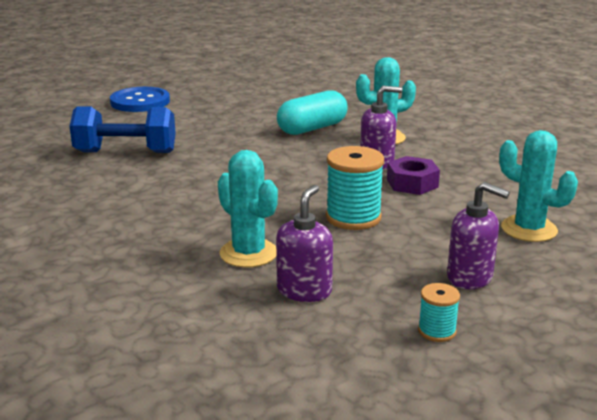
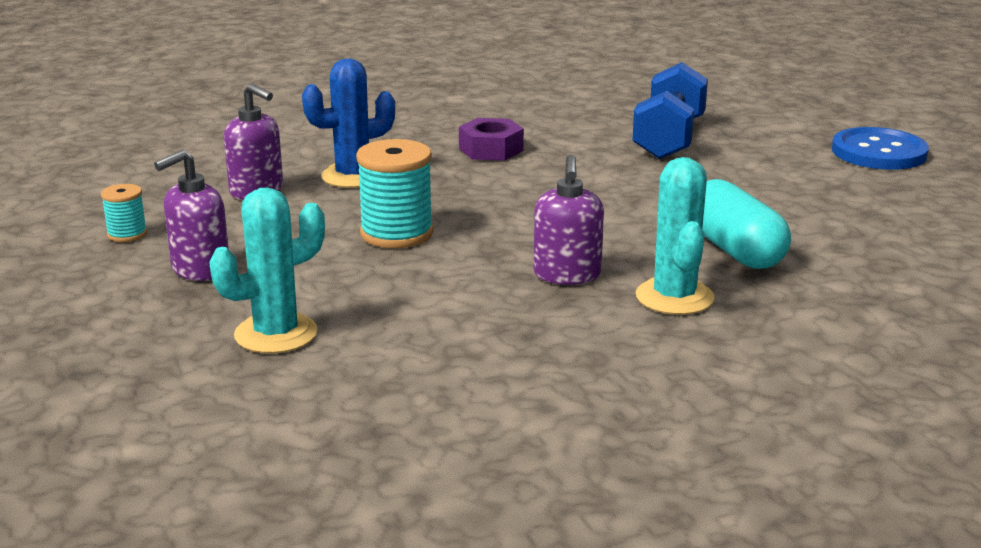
camera: 105 degrees right, 0 degrees up
(248, 253) = (353, 176): turquoise cactus -> blue cactus
(412, 183) = (476, 286): purple nut -> purple nut (491, 149)

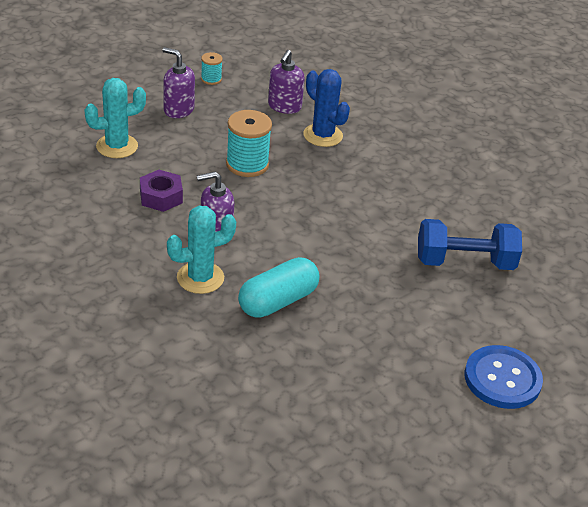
camera: 70 degrees right, 15 degrees up
(276, 334) = (117, 146): turquoise cactus -> turquoise cactus turned 60 degrees counterclockwise
(491, 149) = (396, 182): purple nut -> purple nut (161, 197)

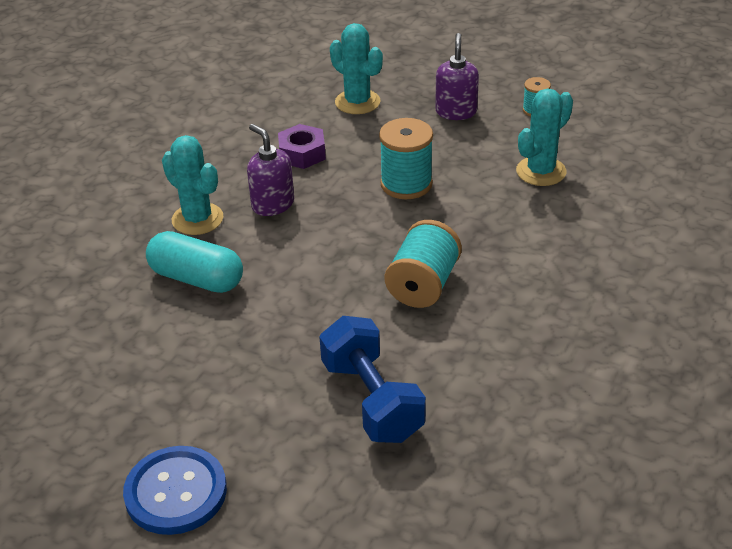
camera: 70 degrees right, 0 degrees up
(284, 106) = (541, 171): purple soap dispenser -> turquoise cactus
(323, 135) = (515, 215): blue cactus -> none
(366, 200) = (423, 285): none -> turquoise spool

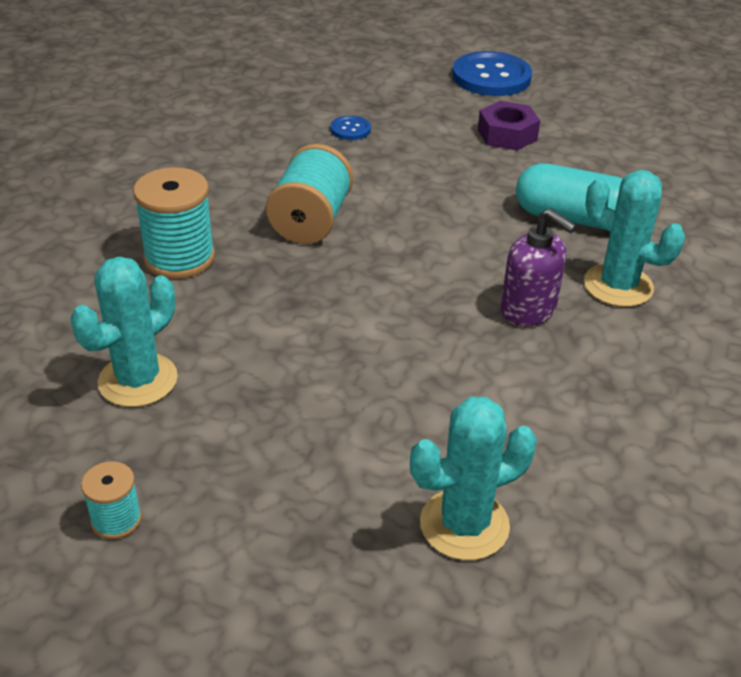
camera: 170 degrees right, 0 degrees up
(302, 153) = (522, 397): purple nut -> purple nut (507, 135)
(357, 102) = (464, 524): turquoise cactus -> turquoise cactus turned 60 degrees counterclockwise
(372, 400) = (350, 129): blue dumbbell -> blue button
(406, 184) = (346, 349): turquoise spool -> turquoise spool (179, 258)
(456, 112) = (270, 507): purple soap dispenser -> none

